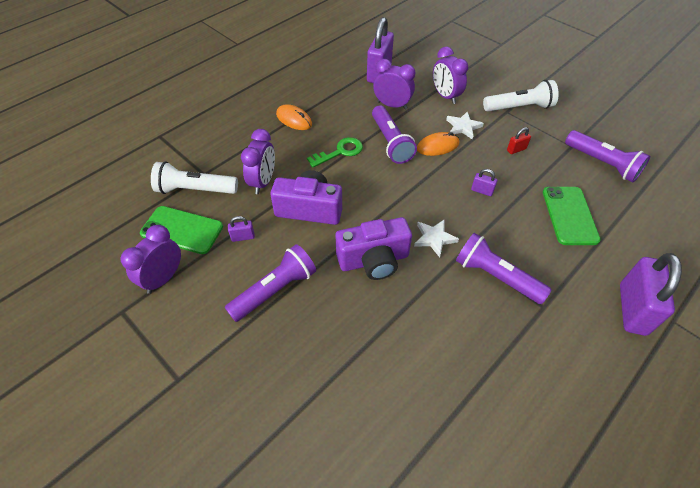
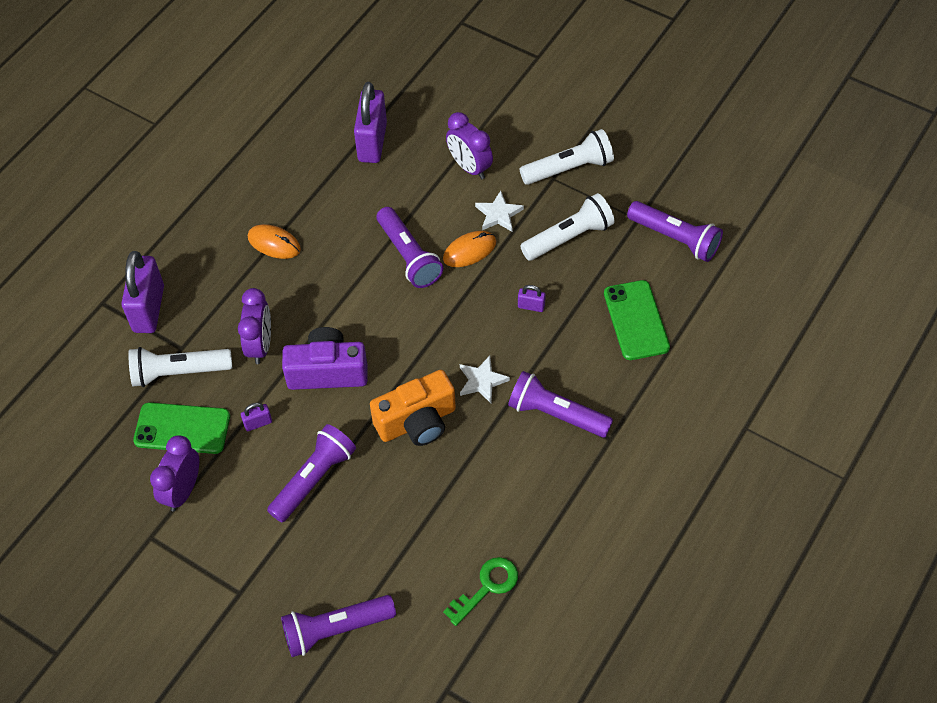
camera: 10 degrees left, 5 degrees up
(255, 437) = (336, 629): none -> purple flashlight
(340, 152) = (346, 283): green key -> green key (487, 587)
(374, 260) = (417, 422): purple camera -> orange camera
(392, 105) = (400, 196): purple clock -> none
(516, 149) = (569, 237): red padlock -> white flashlight
(632, 309) = (703, 423): purple padlock -> purple padlock (149, 309)

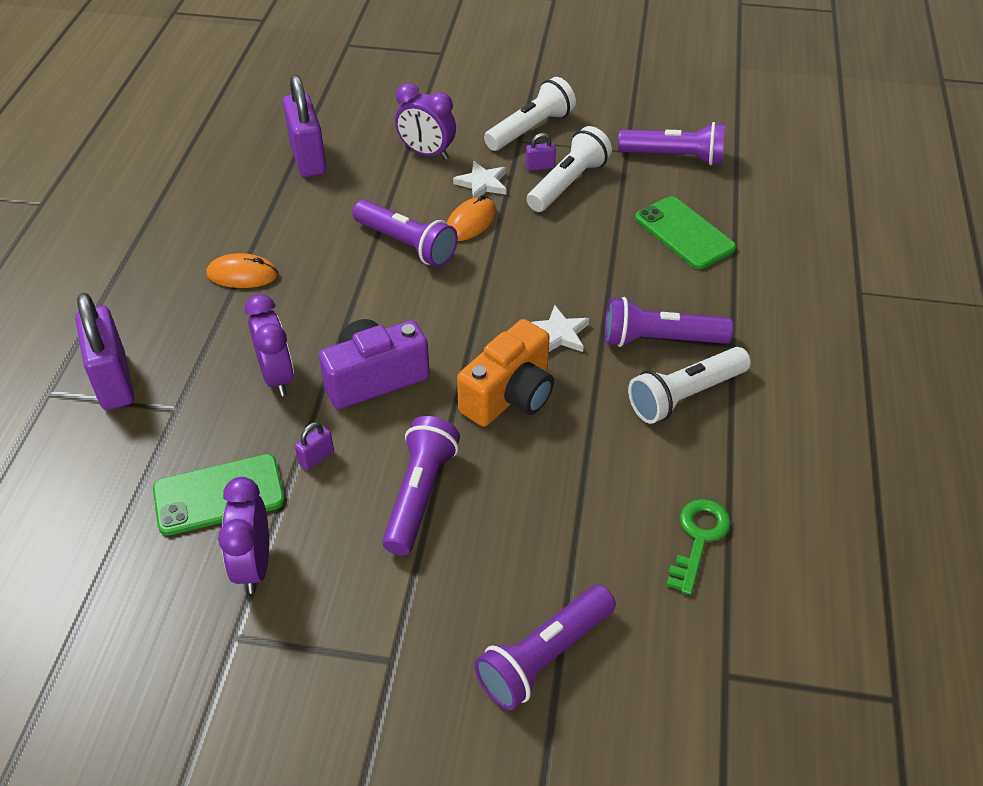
camera: 25 degrees left, 10 degrees down
(179, 372) = (185, 435): white flashlight -> white flashlight (685, 396)
(531, 306) = (568, 252): purple padlock -> purple padlock (540, 167)

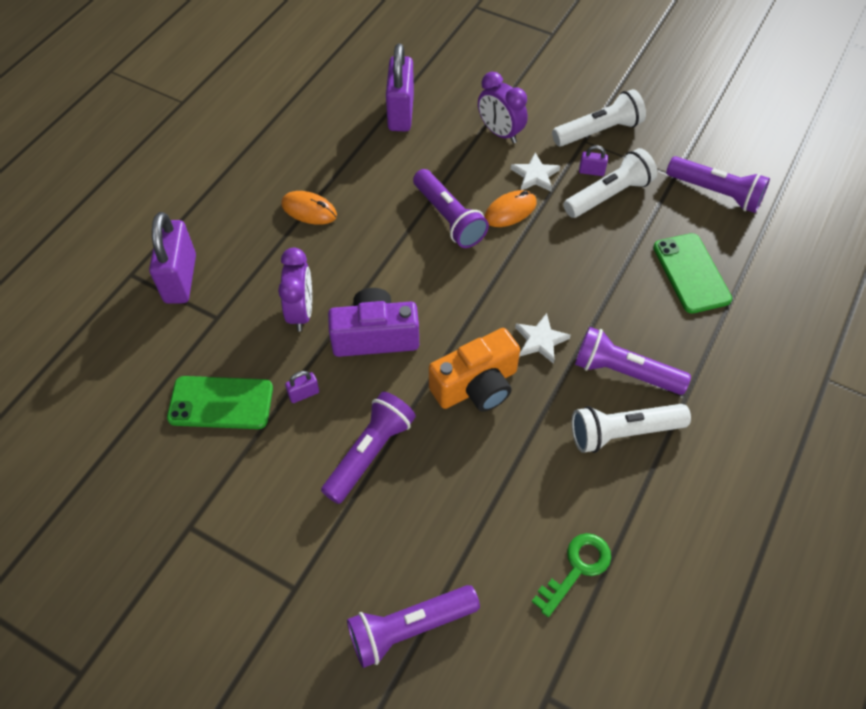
camera: 20 degrees right, 10 degrees up
(254, 565) = (224, 472): purple clock -> none

